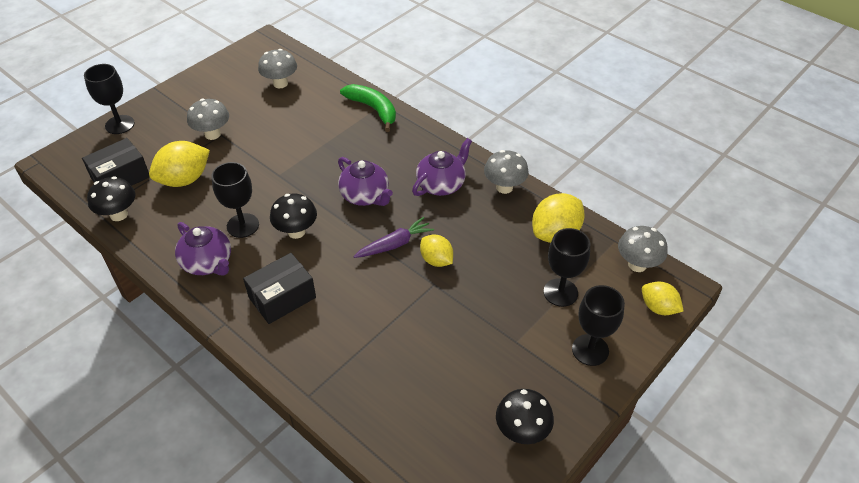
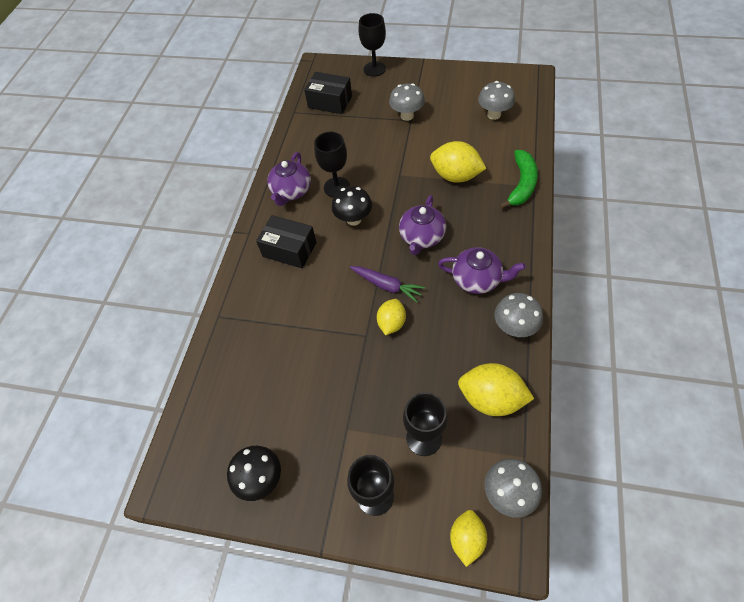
camera: 65 degrees right, 10 degrees up
(119, 215) = (299, 123): black mushroom -> none
(184, 179) = (353, 131): yellow lemon -> yellow lemon (455, 176)

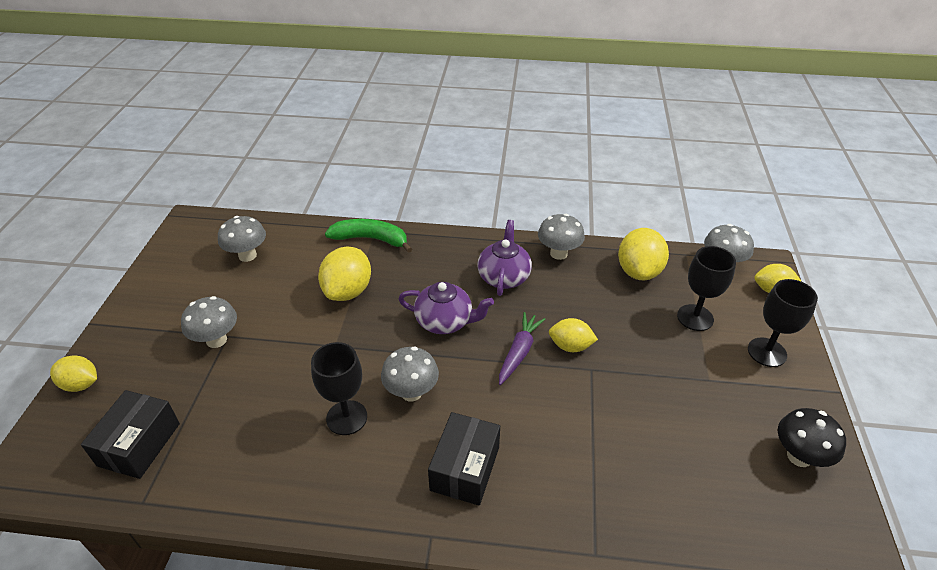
camera: 100 degrees left, 15 degrees down
(291, 191) = (346, 480): purple teapot -> none
(353, 219) = (411, 392): black mushroom -> grey mushroom
(374, 69) = (81, 384): black goblet -> yellow lemon

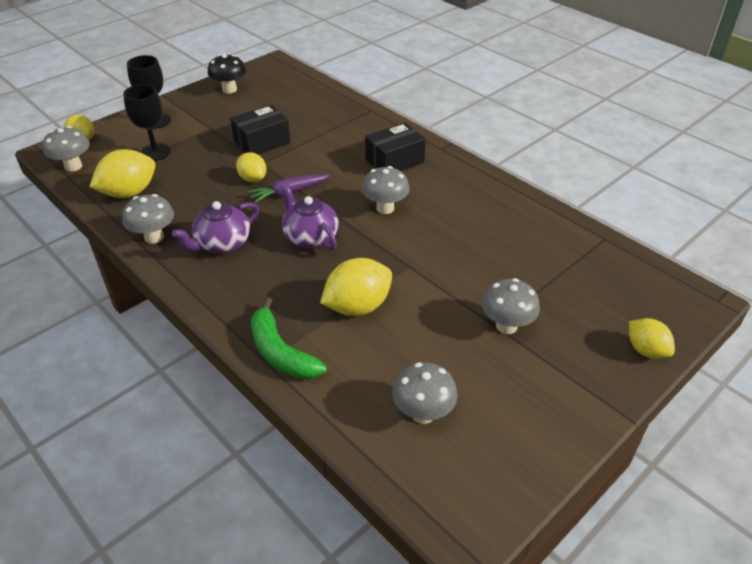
camera: 140 degrees left, 0 degrees up
(139, 444) = (600, 274): black box -> black box (262, 142)
(346, 417) = (441, 216): black goblet -> none

